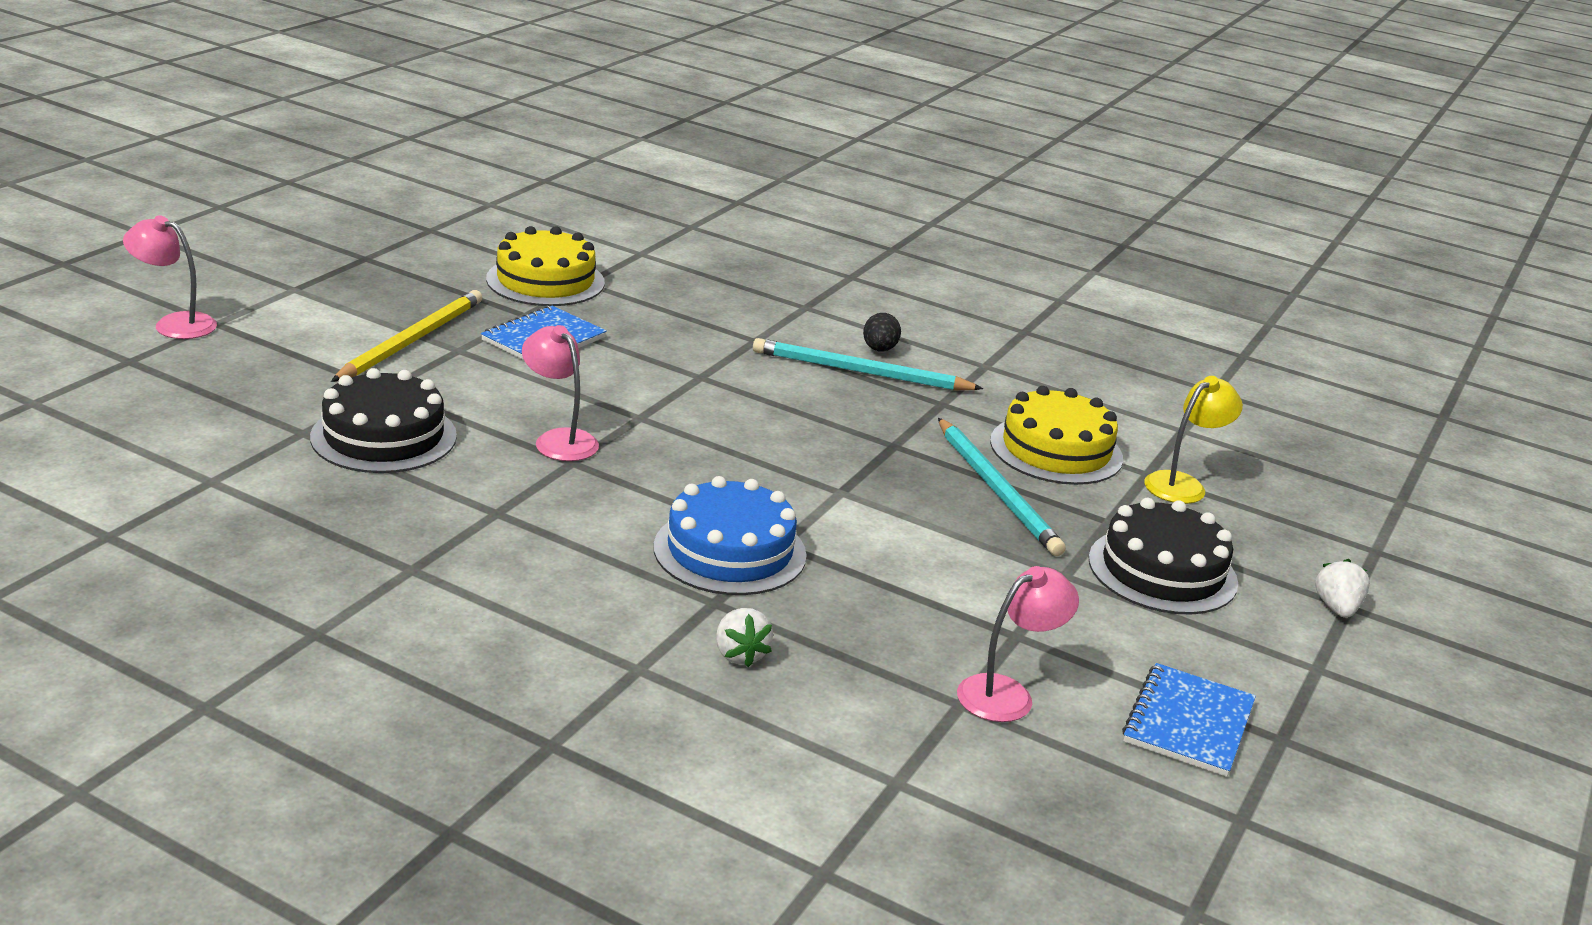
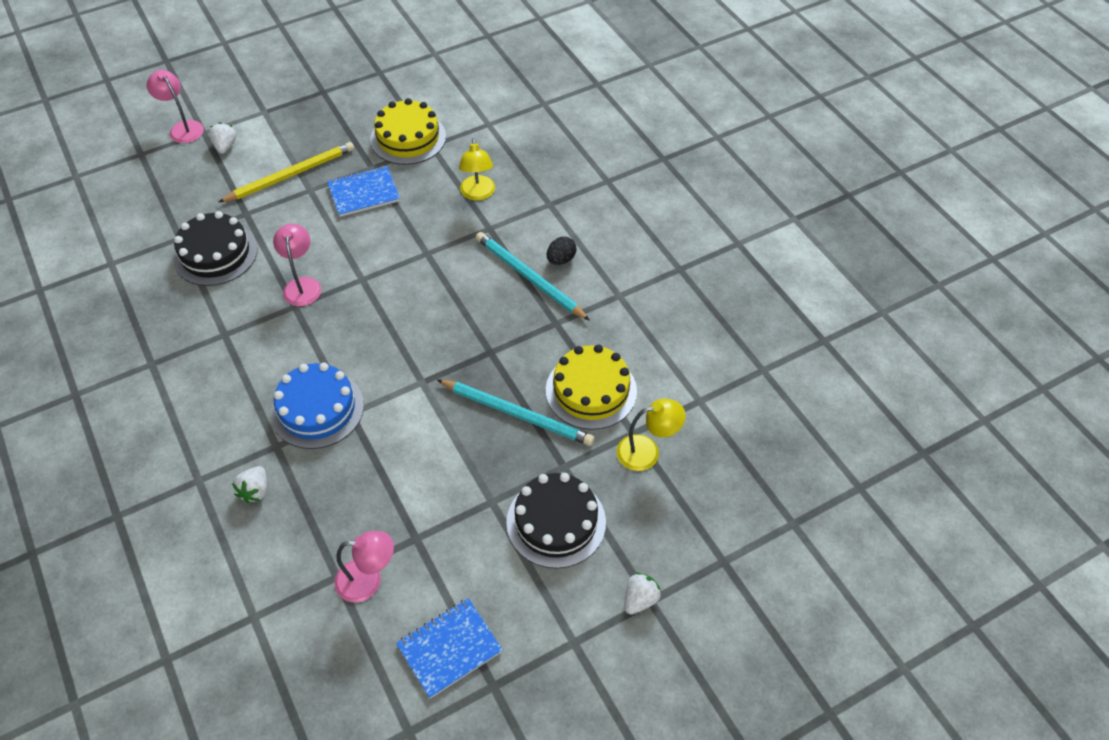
camera: 35 degrees right, 25 degrees up
(270, 330) = (225, 146): none -> white strawberry
(703, 313) = (478, 194): none -> yellow lamp
(997, 490) = (517, 414): turquoise pencil -> turquoise pencil turned 75 degrees counterclockwise

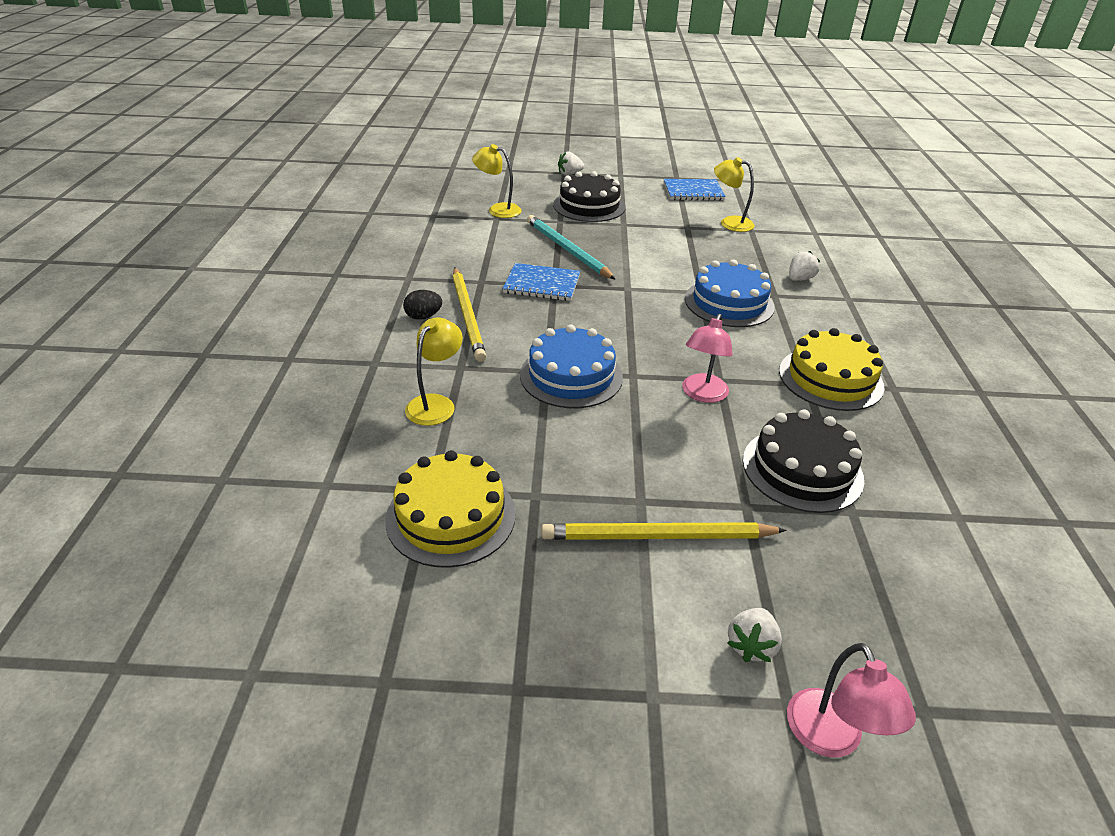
camera: 150 degrees left, 15 degrees down
(364, 193) = (570, 464): blue notebook -> blue notebook (542, 284)
(368, 580) = (730, 223): pink lamp -> yellow lamp
(406, 257) = (571, 376): none -> blue cake
(529, 277) = (468, 315): turquoise pencil -> yellow pencil
(591, 390) = (500, 242): yellow cake -> yellow cake (830, 378)

